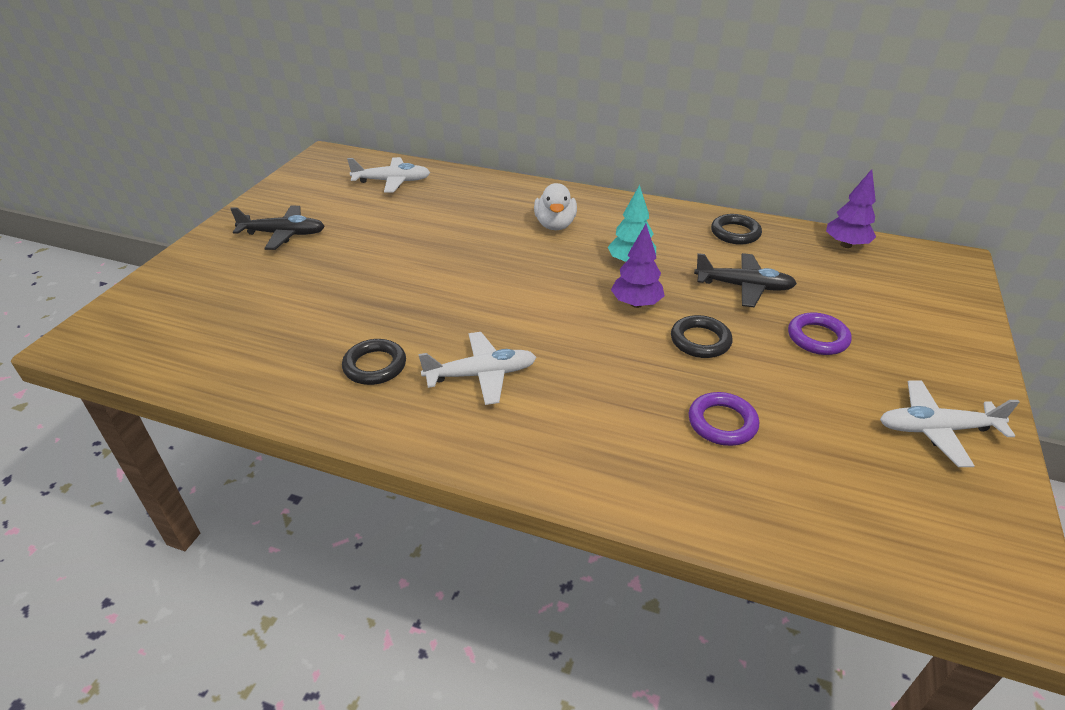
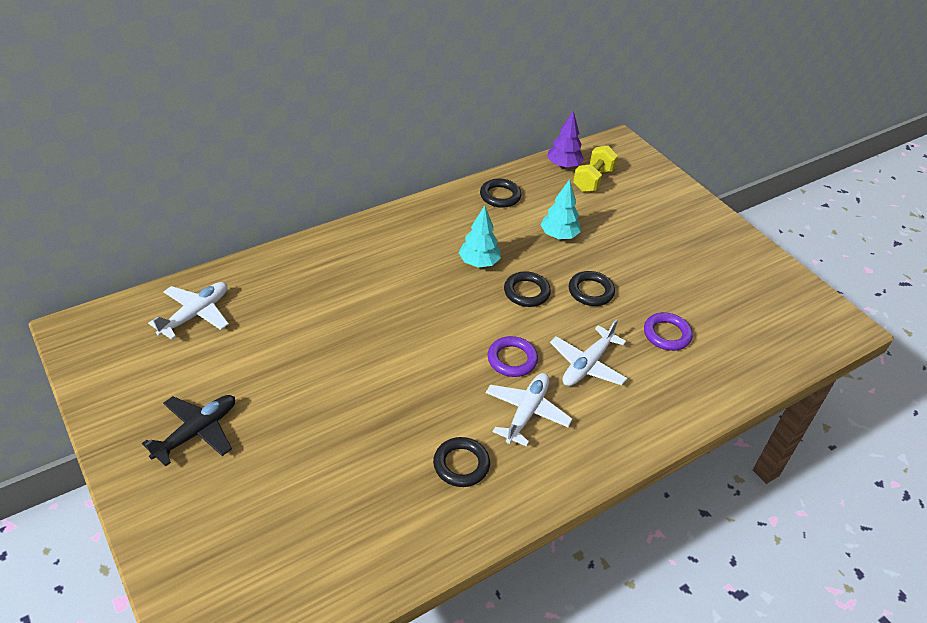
camera: 55 degrees left, 5 degrees up
(555, 225) = (388, 266): white duck -> none
(636, 304) = (526, 292): purple tree -> black ring
(744, 287) = (559, 236): black plane -> turquoise tree
(817, 338) = (633, 245): purple ring -> purple ring (512, 359)
(862, 270) = (593, 180): none -> yellow dumbbell
(936, 429) = (736, 263): white plane -> white plane (587, 365)

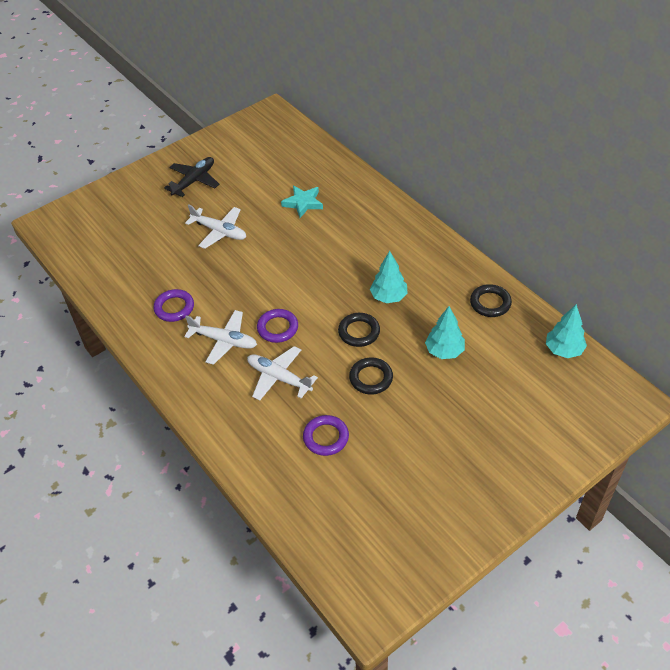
camera: 90 degrees right, 5 degrees up
(195, 314) = (294, 156): white plane -> white plane (219, 231)
(197, 432) = (194, 181): black plane -> black plane turned 90 degrees counterclockwise
(297, 315) = (303, 203): none -> turquoise star
(461, 464) = (174, 308): black ring -> purple ring
(563, 166) = (563, 350): purple tree -> turquoise tree
(593, 180) = (548, 376): yellow dumbbell -> none

